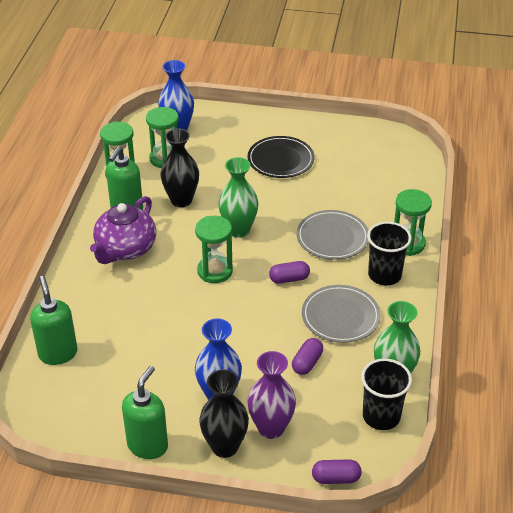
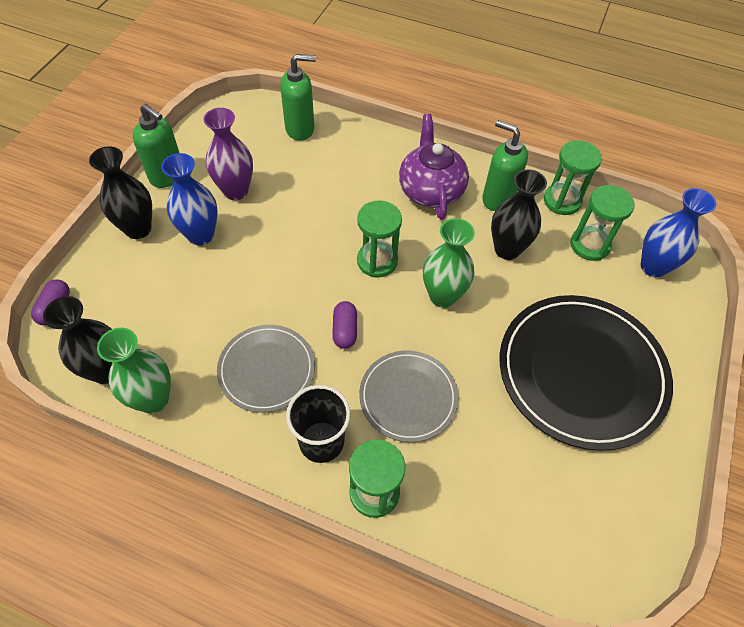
camera: 100 degrees right, 15 degrees up
(125, 249) = (430, 190): purple teapot -> purple teapot turned 45 degrees clockwise
(271, 428) = (141, 268): purple vase -> purple vase (236, 191)
(280, 160) = (581, 372): black plate -> black plate, size x1.77
(307, 363) = (210, 318): purple capsule -> none
(381, 416) = (106, 370): black cup -> black vase

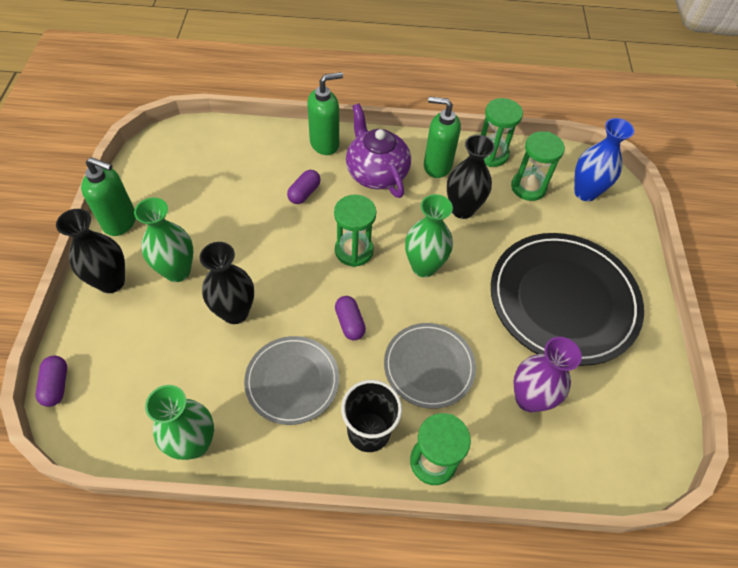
camera: 20 degrees left, 0 degrees up
(106, 370) = (136, 430): black vase -> black vase (235, 312)
(201, 235) = (177, 271): blue vase -> green vase
(236, 191) = (195, 219): purple vase -> purple vase (529, 398)
(300, 129) = (234, 144): green soap dispenser -> green soap dispenser (325, 143)
(350, 192) = (304, 193): none -> purple capsule

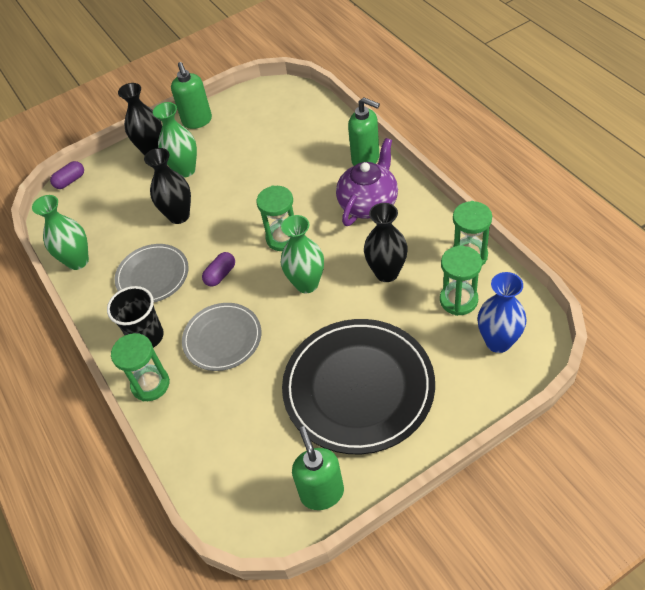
camera: 65 degrees right, 5 degrees down
(304, 193) = (307, 180): purple capsule -> none
(437, 166) = (416, 231): green soap dispenser -> green soap dispenser (322, 493)
(529, 398) = (244, 413): purple vase -> none

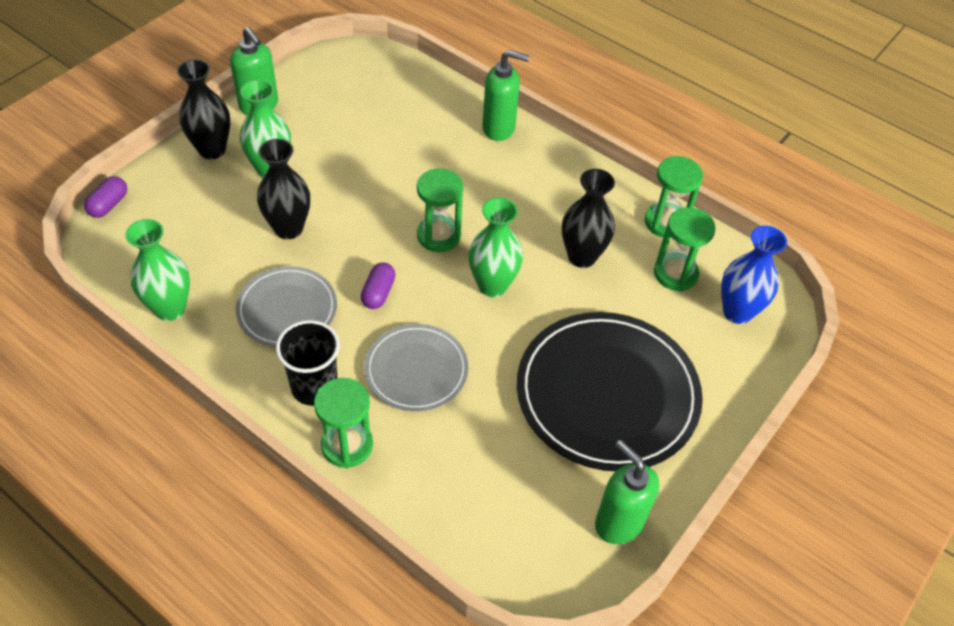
camera: 30 degrees left, 0 degrees up
(368, 203) = (525, 179): purple teapot -> none

